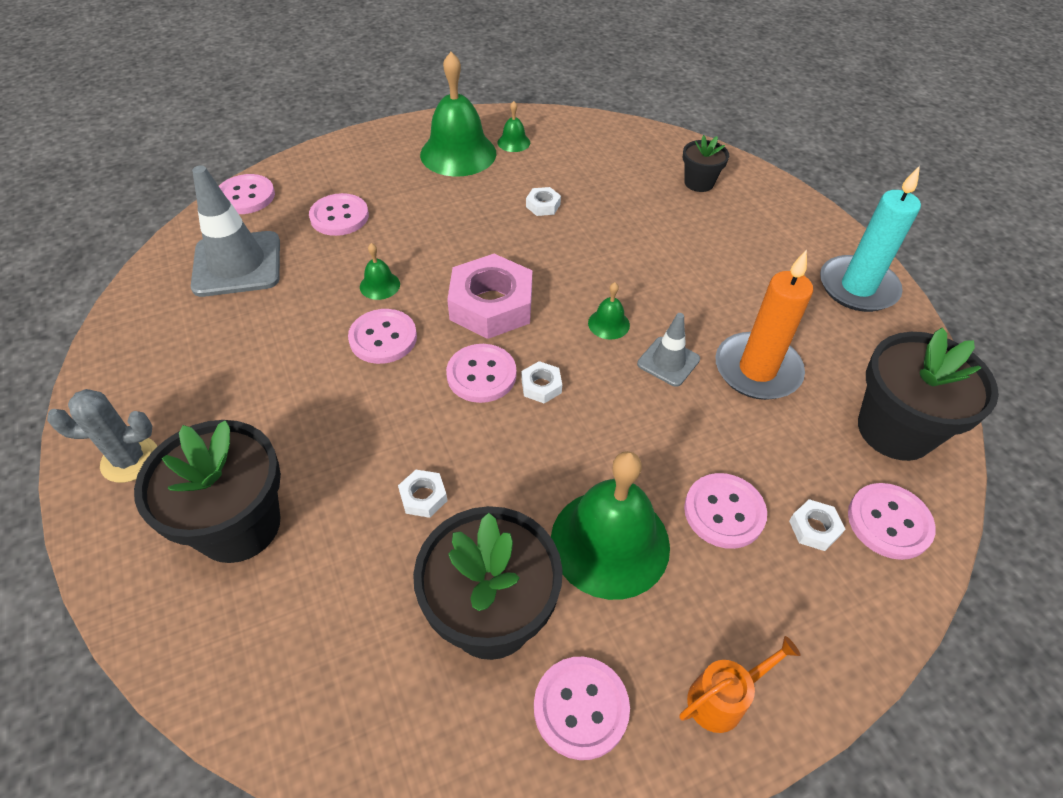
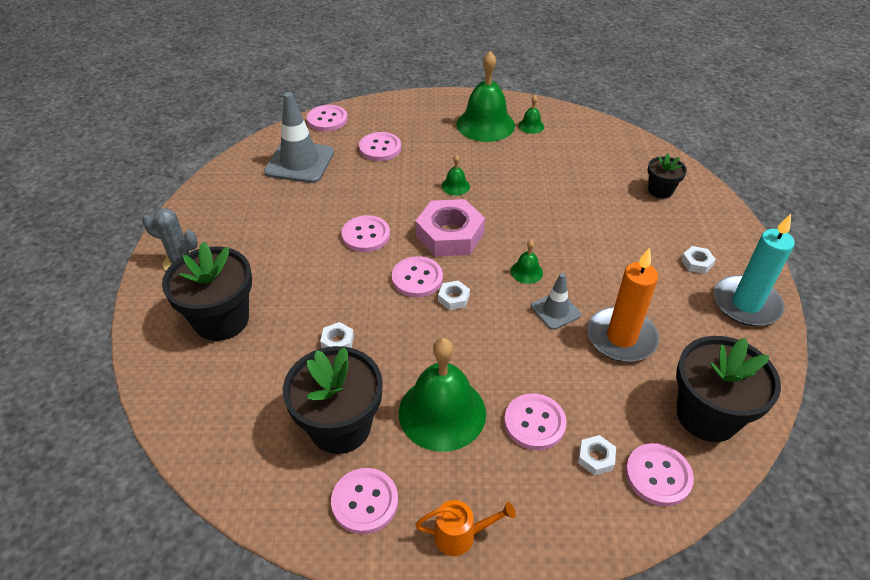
camera: 25 degrees right, 5 degrees down
(380, 285) = (382, 200): green bell -> green bell (455, 186)
(543, 205) = (526, 176): white nut -> white nut (696, 263)

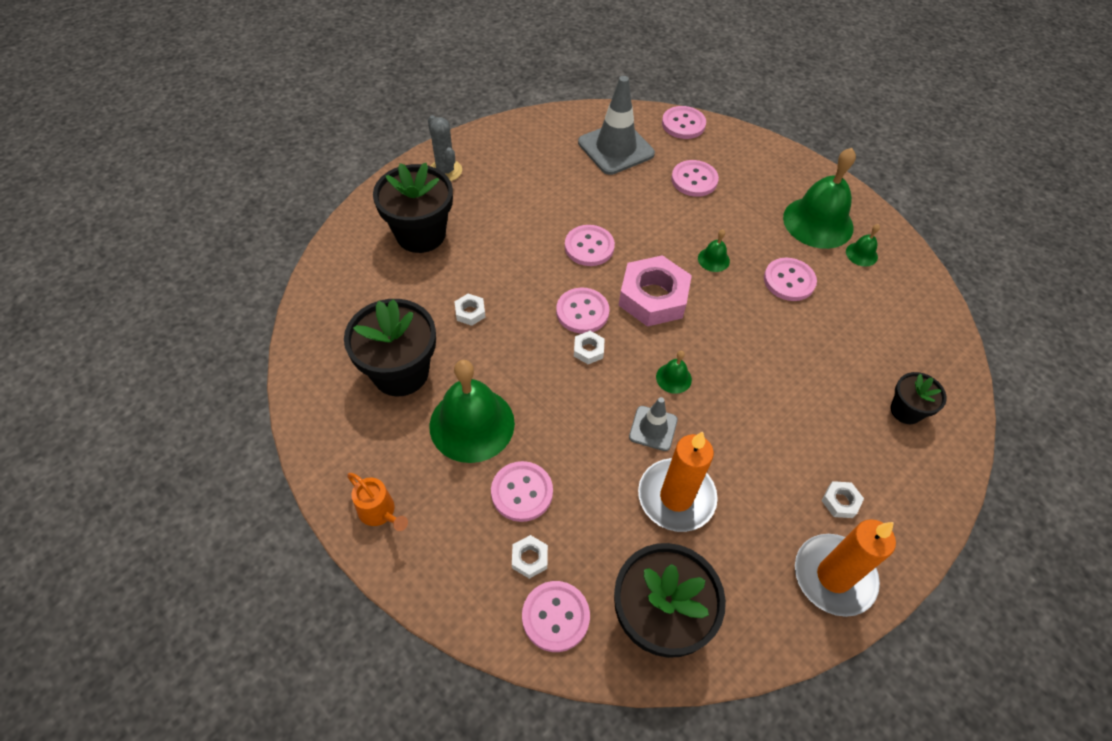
camera: 45 degrees right, 10 degrees up
(365, 502) = (355, 434): pink button -> pink button (789, 281)
(746, 304) = (833, 576): turquoise candle -> orange candle

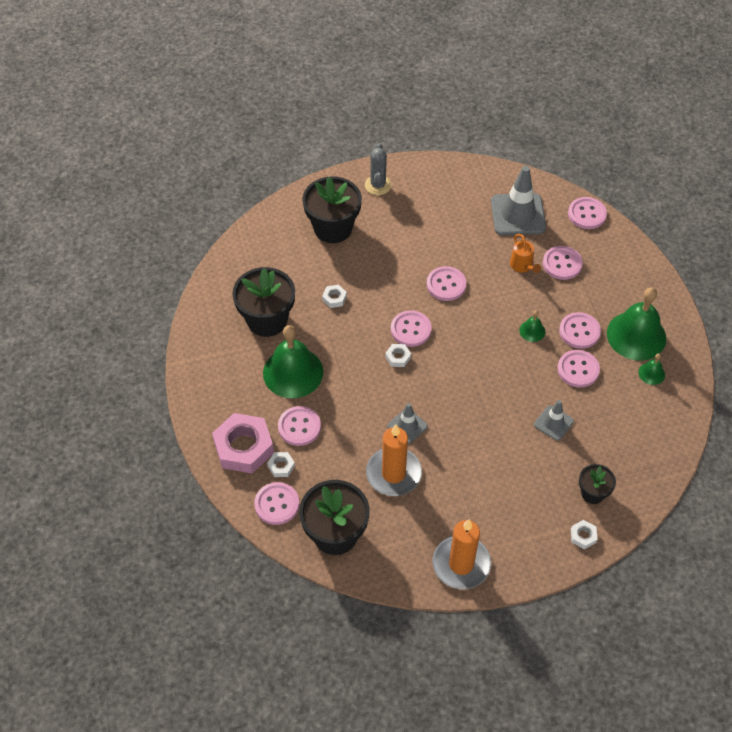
camera: 30 degrees right, 0 degrees up
(380, 513) = (209, 400): orange watering can -> orange watering can (523, 266)
(653, 297) = (468, 340): pink nut -> pink nut (244, 447)
(673, 378) = (443, 400): green bell -> none
(761, 240) = (579, 331): none -> pink button
(808, 350) = (553, 423): none -> grey traffic cone
(840, 501) = (499, 526): white nut -> white nut (583, 536)

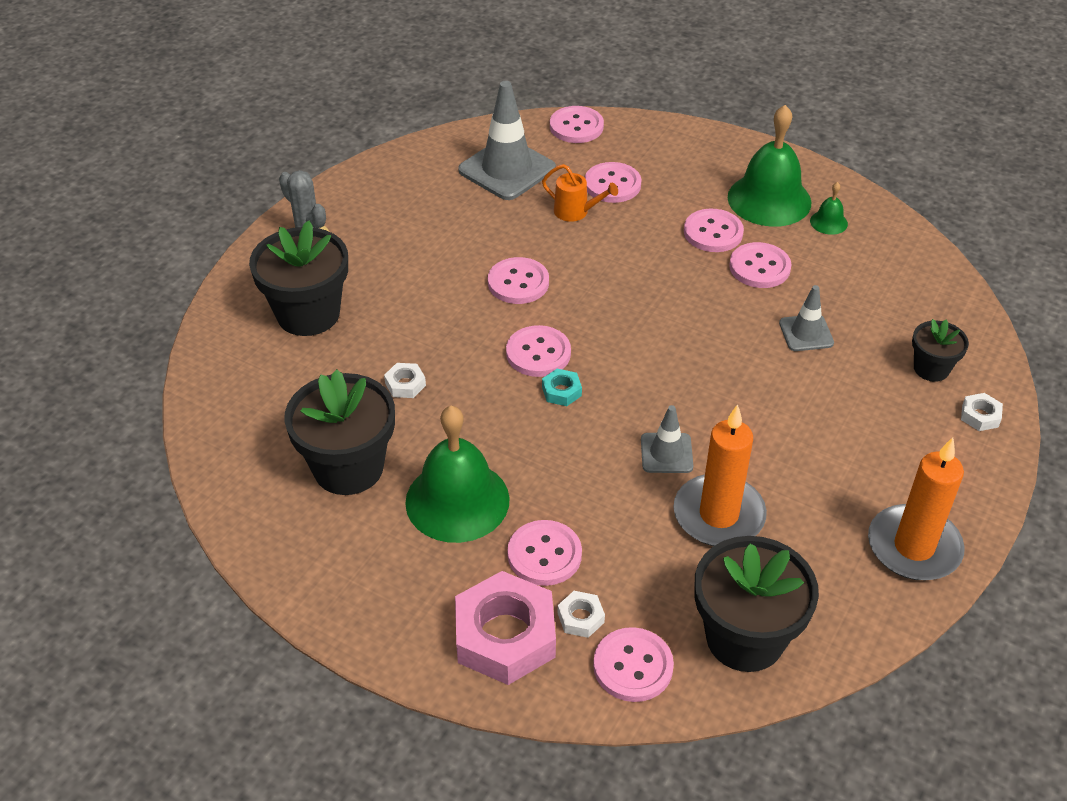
camera: 45 degrees left, 10 degrees down
(398, 357) = (561, 391): white nut -> turquoise nut
(532, 331) = (667, 264): green bell -> none

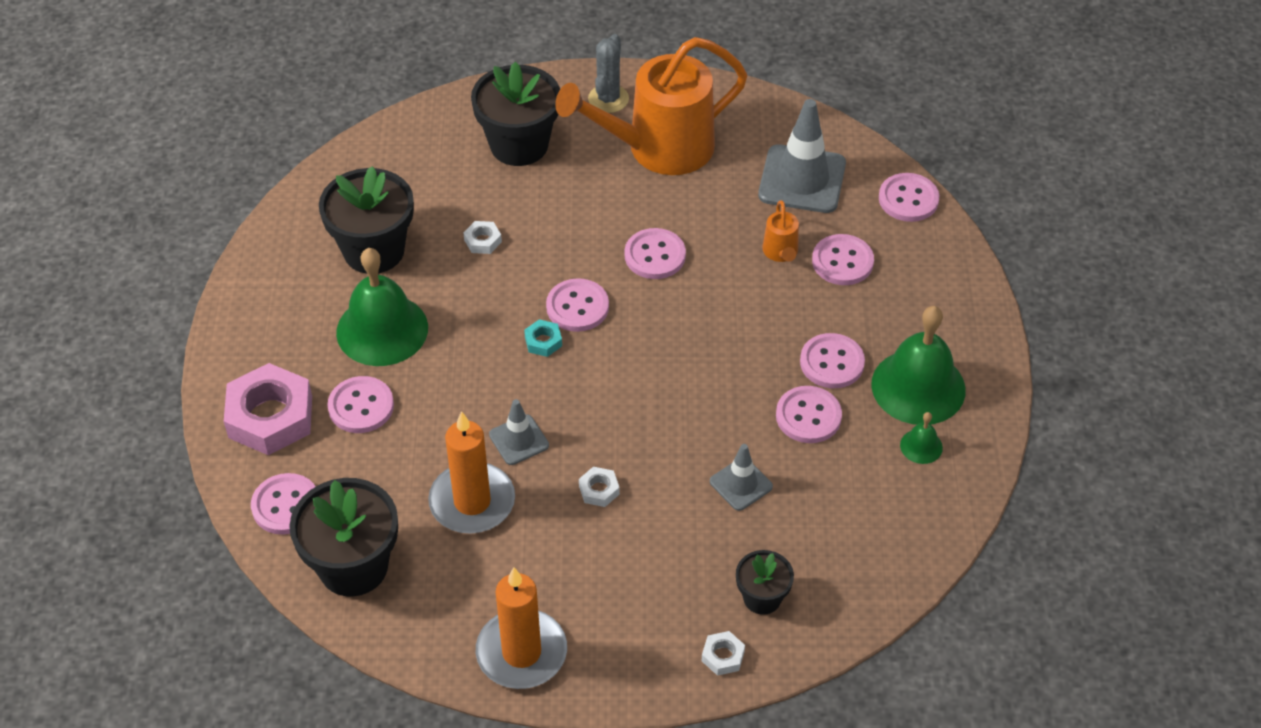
camera: 60 degrees right, 5 degrees up
(397, 232) = (658, 149): none -> orange watering can
(580, 618) = (313, 455): white nut -> white nut (599, 490)

